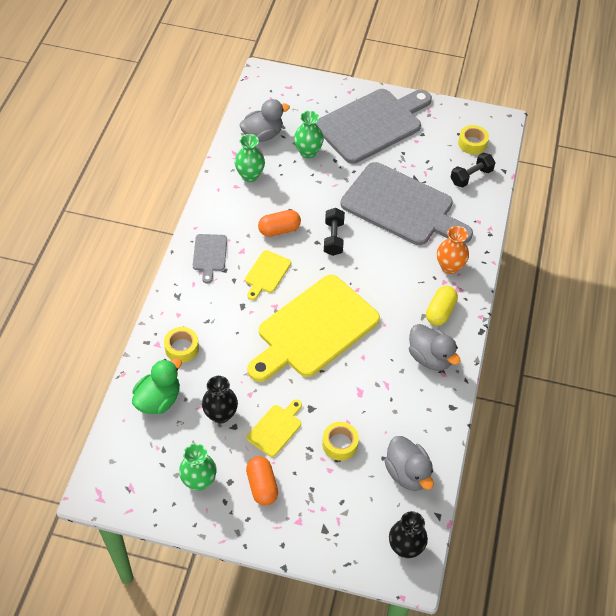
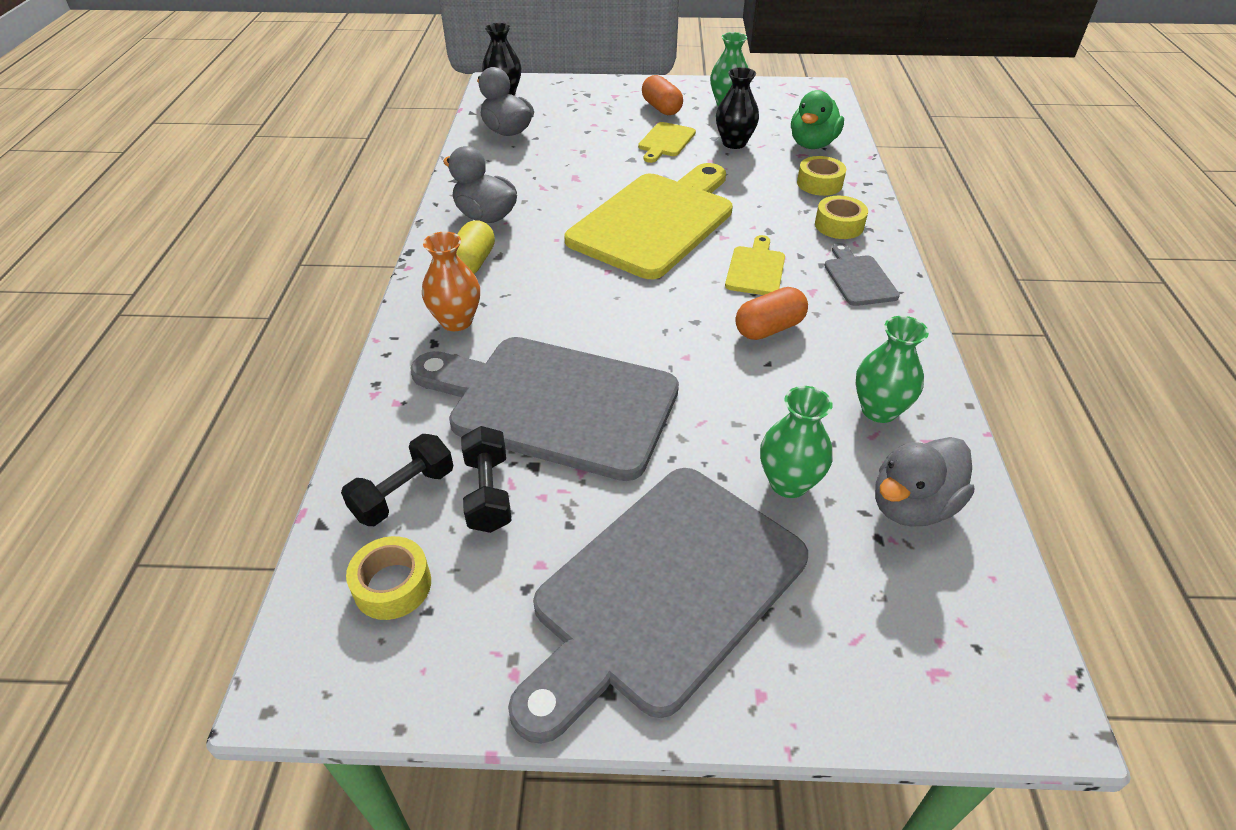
camera: 170 degrees right, 10 degrees down
(333, 238) = (669, 331): black dumbbell -> black dumbbell (488, 493)
(340, 444) = (588, 140): yellow tape -> yellow tape (839, 225)

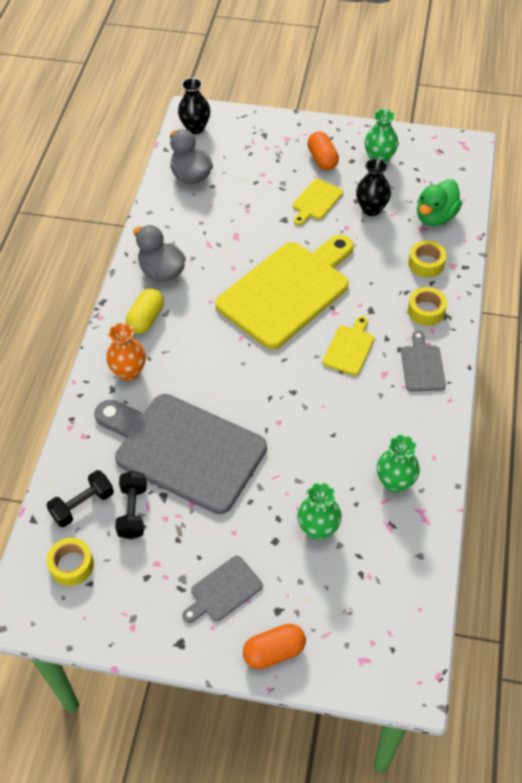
camera: 10 degrees right, 10 degrees up
(663, 592) = (223, 591): grey cutting board -> grey cutting board, size x0.43
(769, 328) = (342, 404): orange capsule -> orange capsule (274, 651)
(912, 506) = (390, 555): grey duck -> none

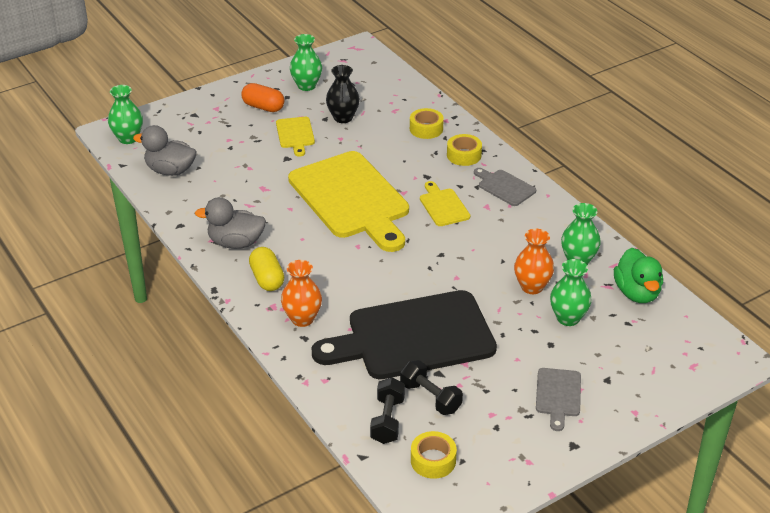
camera: 45 degrees left, 15 degrees down
(183, 450) = (413, 337): grey cutting board -> black cutting board
(195, 128) = (128, 138): black vase -> green vase
(274, 651) = (637, 403): orange capsule -> none
(287, 291) = (351, 199): yellow cutting board -> yellow cutting board turned 150 degrees clockwise
(326, 477) = (532, 287): none -> orange vase
(435, 217) = (394, 99): green duck -> green duck (637, 293)

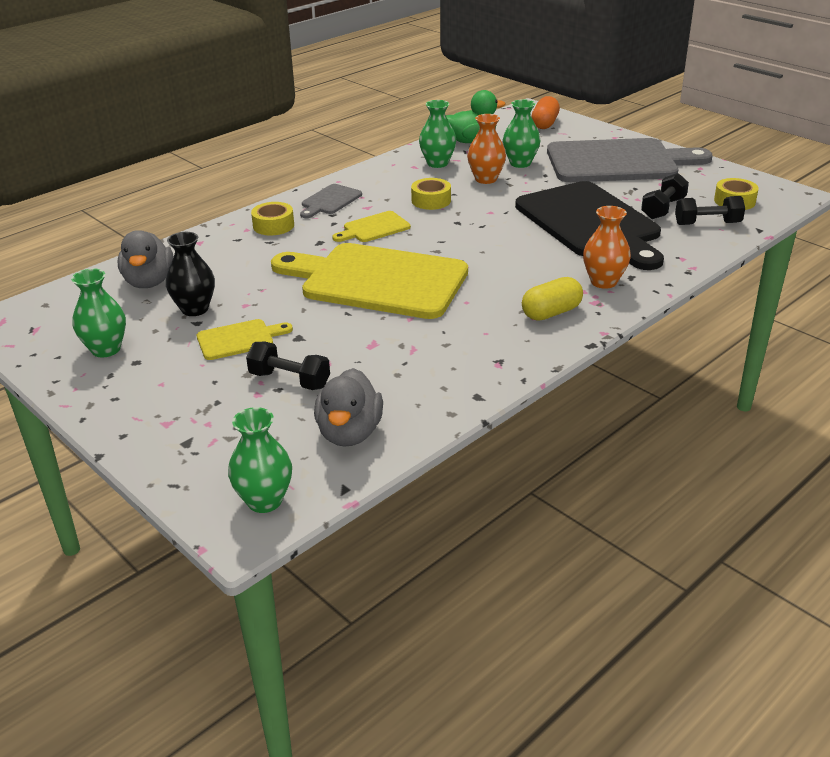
camera: 100 degrees left, 5 degrees down
(236, 243) = (495, 345): grey duck -> grey duck (149, 282)
(237, 152) = (289, 380): none -> black dumbbell
(263, 107) = (165, 378): orange capsule -> orange capsule (545, 124)
(351, 199) = (377, 281): yellow cutting board -> yellow cutting board turned 120 degrees counterclockwise
(426, 129) = (219, 251): yellow tape -> yellow tape (431, 200)
(558, 395) = (618, 162): grey cutting board -> grey cutting board, size x2.30

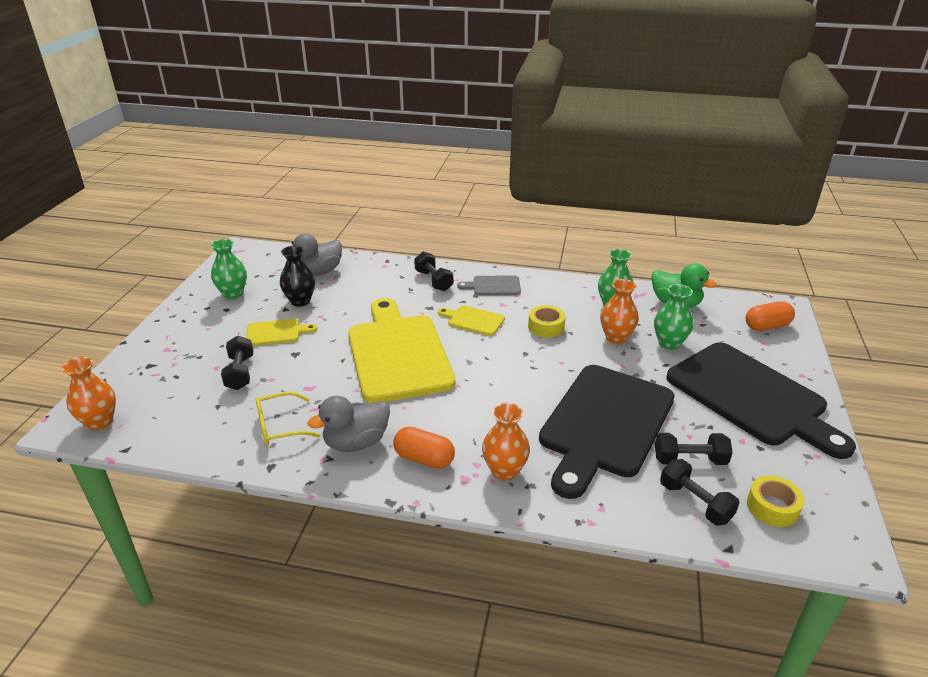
camera: 55 degrees right, 0 degrees up
(239, 339) = (276, 332): yellow cutting board -> yellow cutting board turned 45 degrees counterclockwise
(264, 501) = (100, 422): green vase -> orange vase
(273, 225) = (433, 281): yellow tape -> black dumbbell
(349, 433) = (190, 424): grey duck -> grey duck (356, 442)
(419, 376) = (280, 426): none -> yellow glasses
(551, 313) = (424, 459): yellow capsule -> orange capsule
(618, 162) = (751, 396): grey cutting board -> black cutting board

